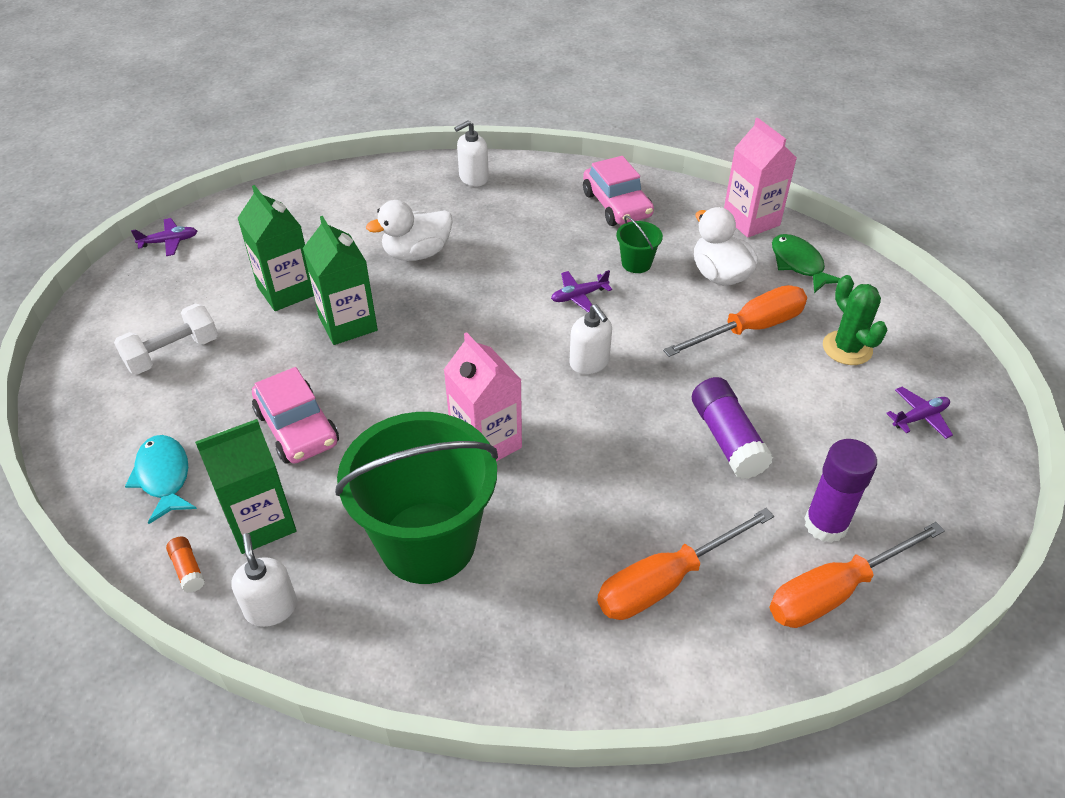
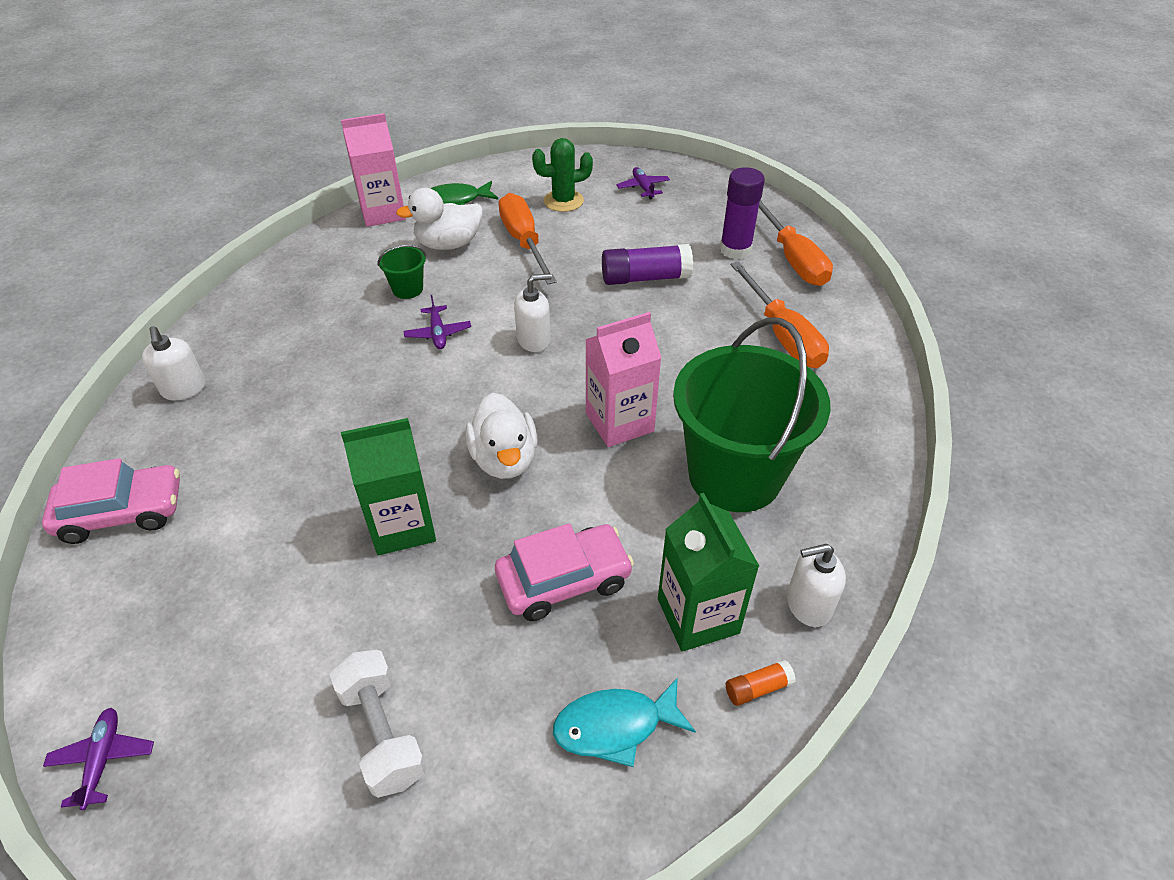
camera: 80 degrees left, 0 degrees up
(286, 291) = (309, 591): green carton -> none
(417, 253) = (302, 452): white duck -> white duck (504, 459)
(616, 205) = (309, 287): pink car -> pink car (122, 512)

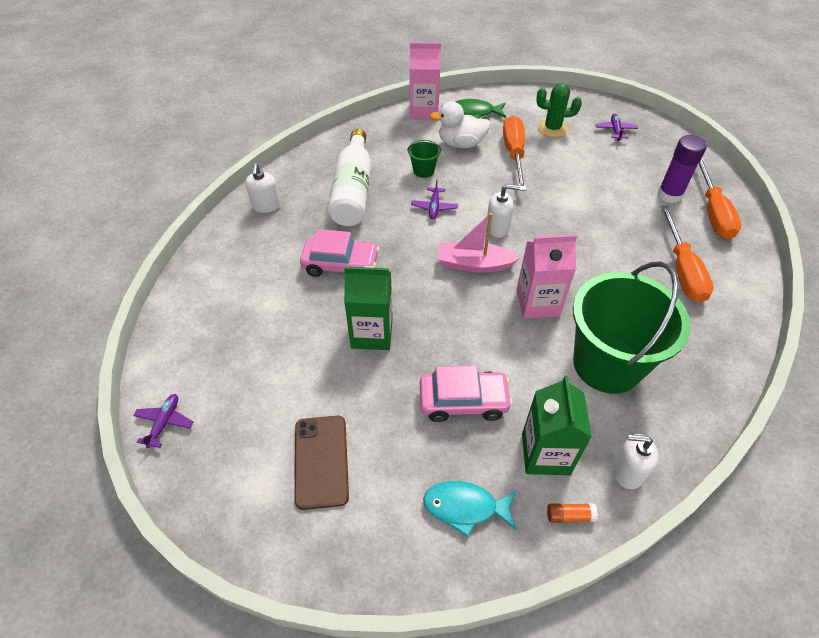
camera: 20 degrees right, 5 degrees up
(122, 512) = (211, 276): pink car -> pink car (340, 264)
(313, 338) = (353, 191): none -> white bottle
(383, 733) = (321, 461): white dumbbell -> brown phone
(504, 459) = (450, 307): white duck -> none
(518, 394) = (474, 264): none -> pink boat
(645, 278) = (593, 201): purple glue stick -> none

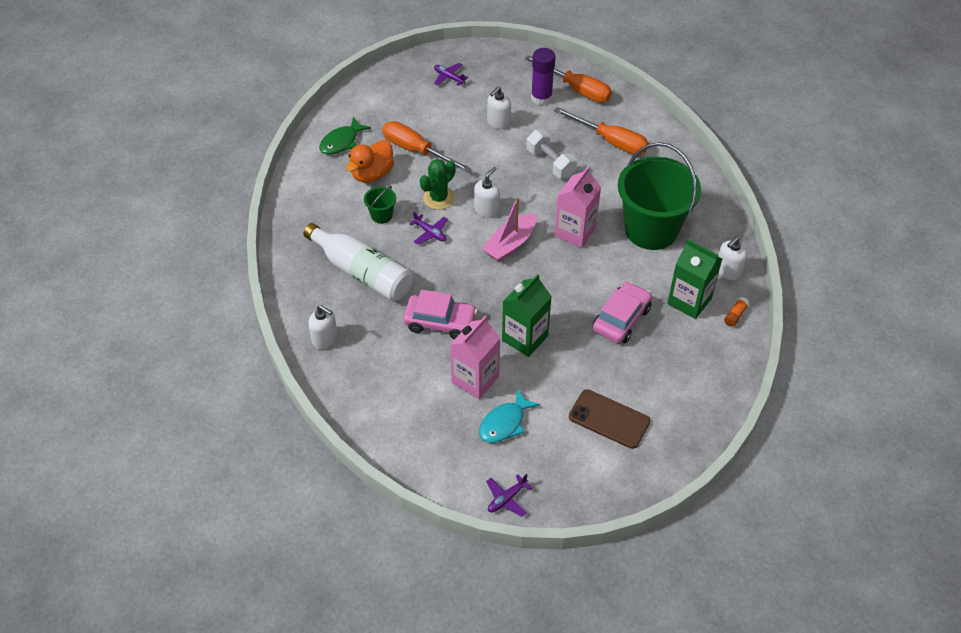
camera: 55 degrees left, 0 degrees up
(164, 423) = (507, 499): purple plane -> purple plane turned 90 degrees counterclockwise
(340, 264) = (440, 322): pink car -> pink car turned 60 degrees clockwise
(423, 111) = (304, 172): pink carton -> pink carton (475, 379)
(461, 144) = (372, 174): white duck -> orange duck
(465, 507) = (695, 361): turquoise fish -> turquoise fish (504, 423)
(552, 128) = (410, 110): green cactus -> green cactus (438, 198)
(601, 241) = (550, 163): none -> white dumbbell
(605, 183) = (498, 122): none -> white soap dispenser

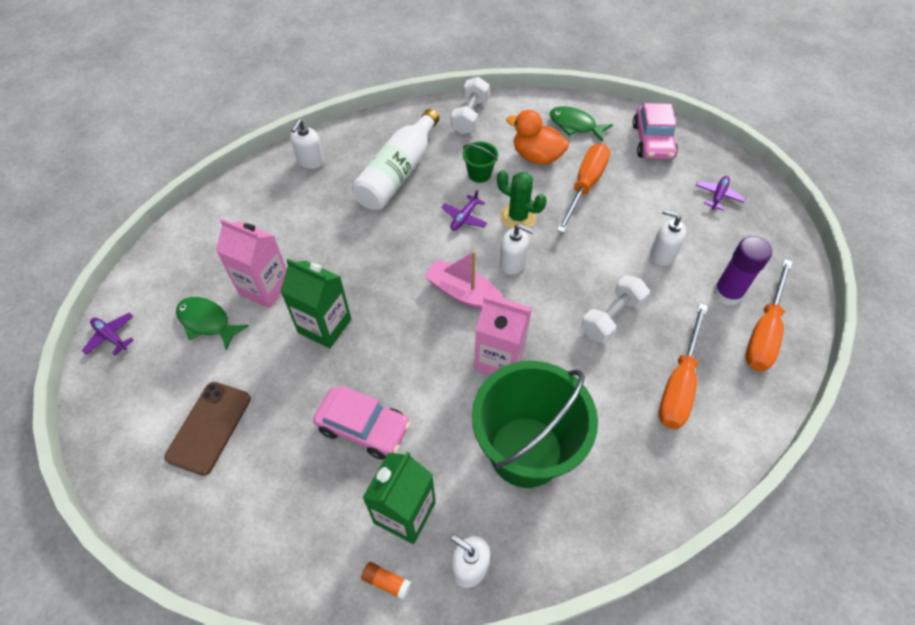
camera: 80 degrees right, 5 degrees up
(303, 211) = (470, 116): none -> white dumbbell
(440, 322) = (339, 246): pink car -> pink car (652, 141)
(504, 423) = (207, 322): turquoise fish -> green fish

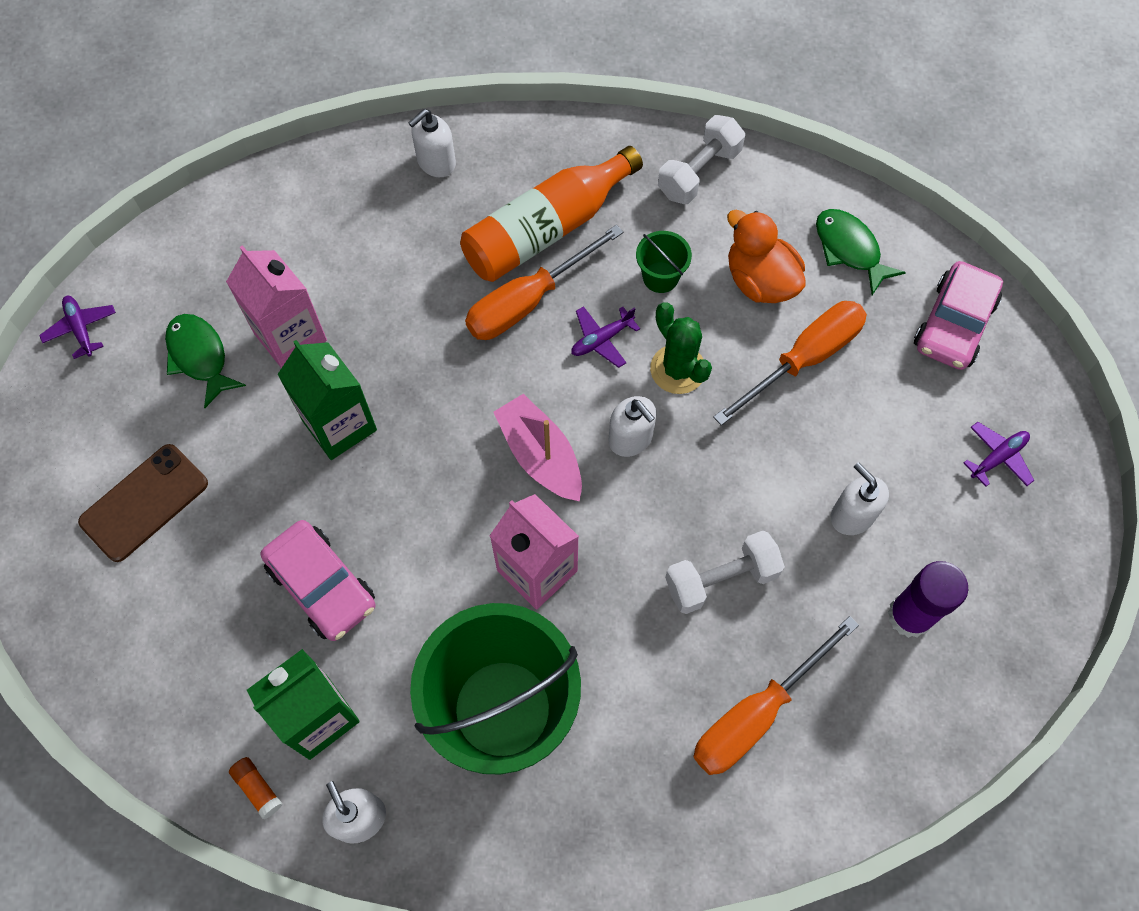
camera: 25 degrees right, 10 degrees up
(398, 173) = (546, 229): white bottle -> orange bottle
(764, 332) = (925, 696): orange screwdriver -> orange screwdriver (528, 301)

